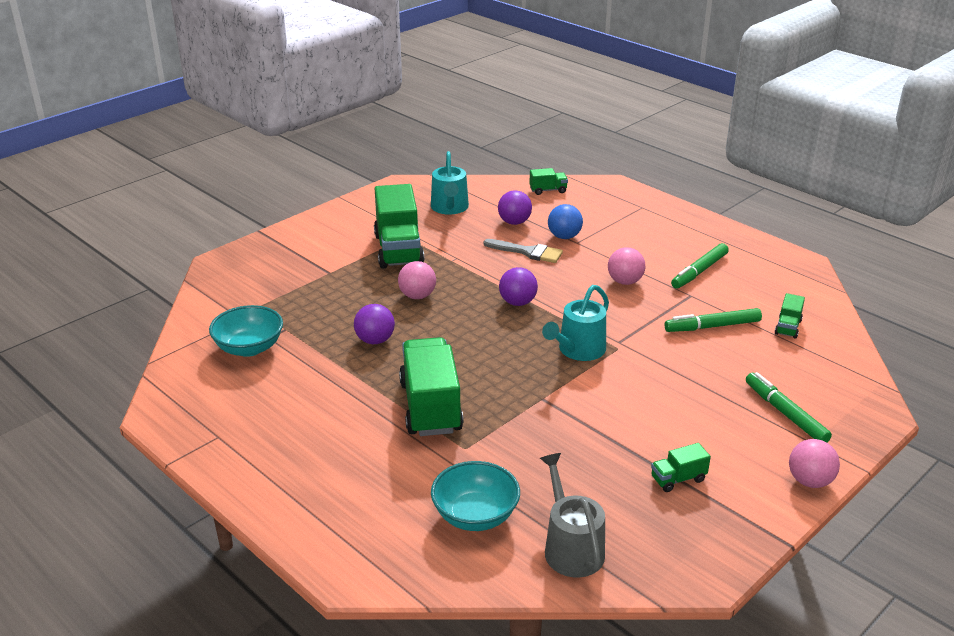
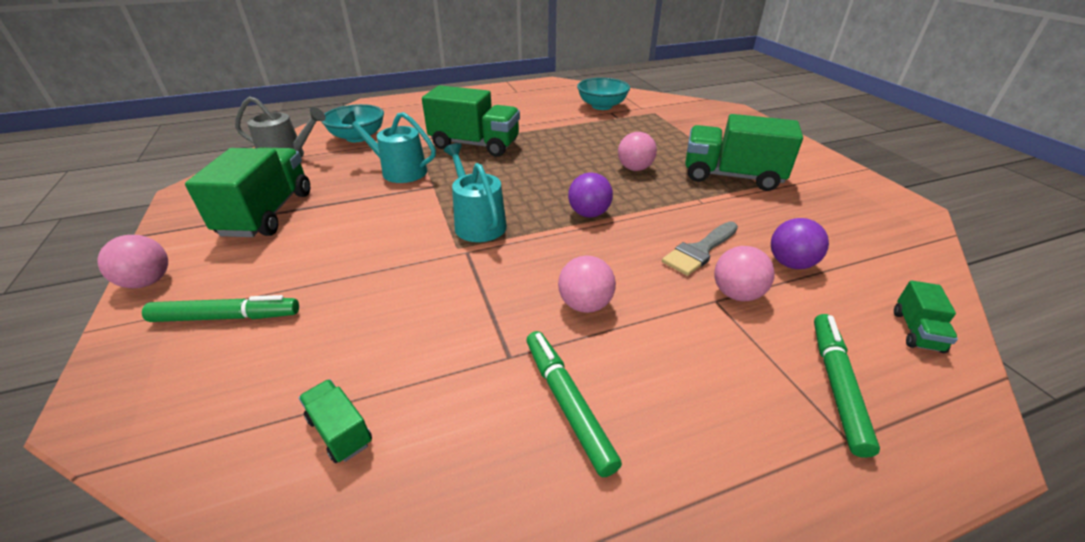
camera: 115 degrees right, 5 degrees up
(375, 340) = (577, 141): purple ball -> none
(449, 208) = (839, 226): turquoise watering can -> turquoise watering can (399, 171)
(564, 237) = (736, 294): blue ball -> pink ball
(678, 479) = (267, 213): green truck -> green truck, size x2.22
(712, 326) = (423, 340): green marker -> green marker (836, 385)

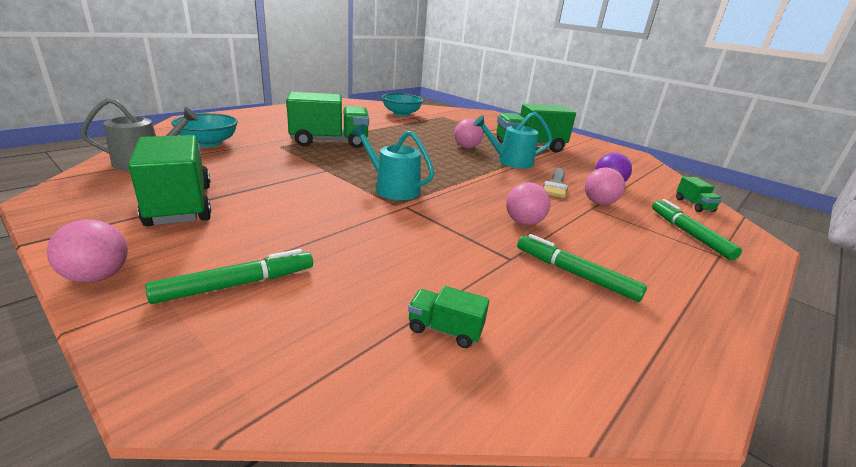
camera: 30 degrees left, 10 degrees down
(399, 171) = (282, 163): turquoise watering can -> turquoise watering can (510, 161)
(589, 214) = (466, 174): purple ball -> none

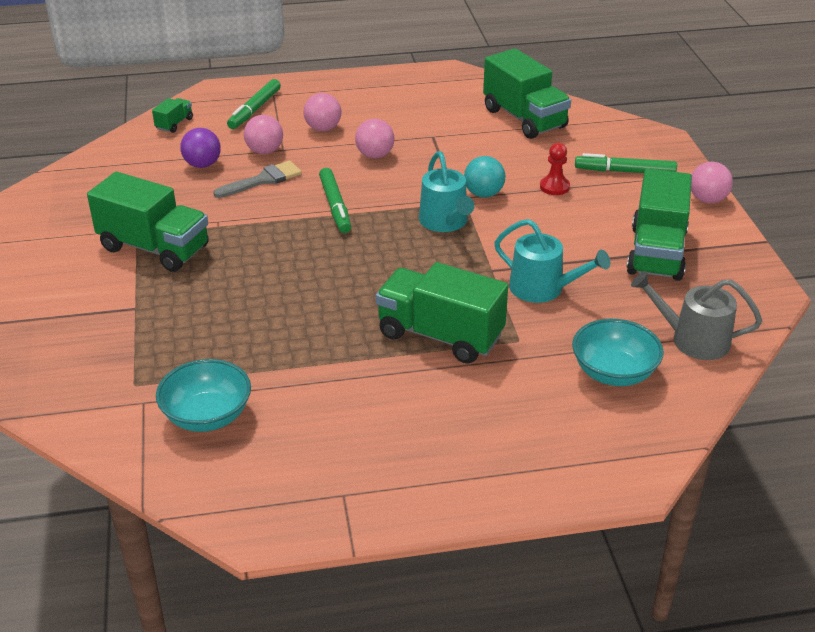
camera: 140 degrees left, 10 degrees up
(321, 239) = (554, 187): none -> red pawn
(386, 215) = (483, 194): none -> turquoise ball
(445, 330) = (524, 118): green truck -> green truck, size x2.22
(466, 147) = (253, 270): pink ball -> pink ball (323, 128)
(510, 161) = (243, 227): turquoise watering can -> turquoise watering can (542, 288)
(575, 274) = (405, 117): green marker -> green marker (335, 206)

